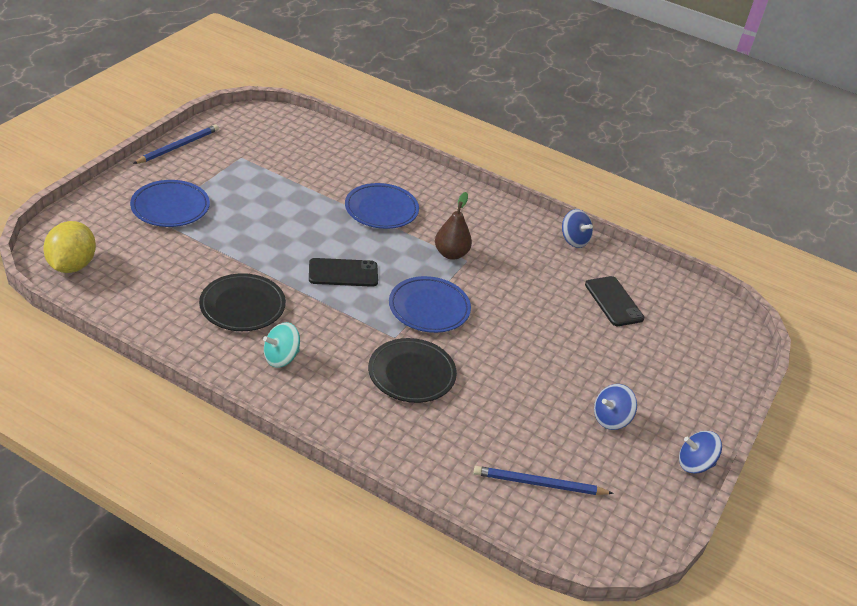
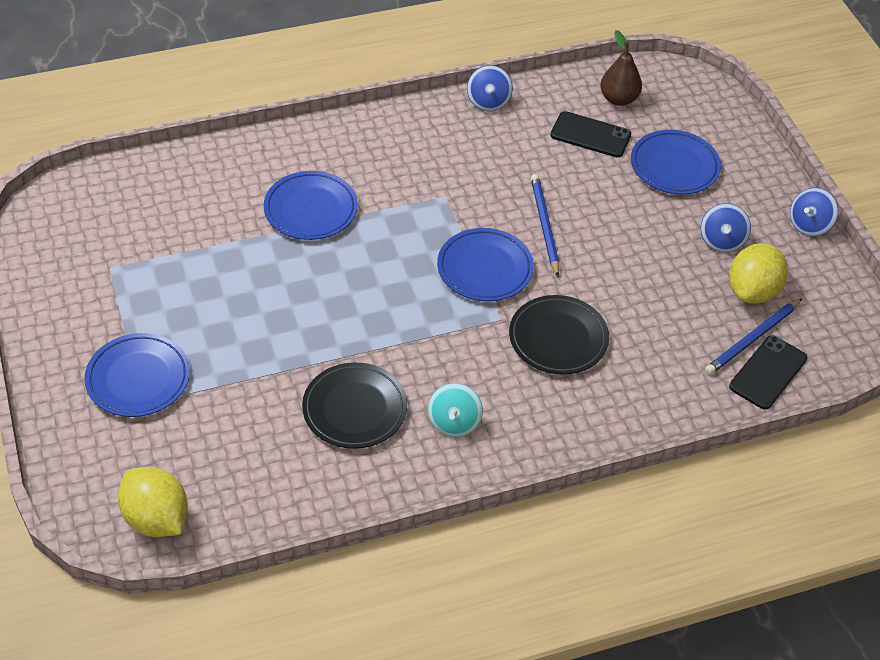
camera: 45 degrees left, 10 degrees up
(178, 146) = (33, 310): blue pencil -> blue pencil (544, 225)
(343, 273) = (377, 300): black phone -> black phone (768, 372)
(451, 254) = (425, 201): brown pear -> brown pear (618, 99)
(574, 240) = (488, 101): blue spinning top -> blue spinning top turned 90 degrees clockwise
(585, 461) = (752, 291): none -> yellow lemon
(645, 358) = (674, 166): none -> blue plate

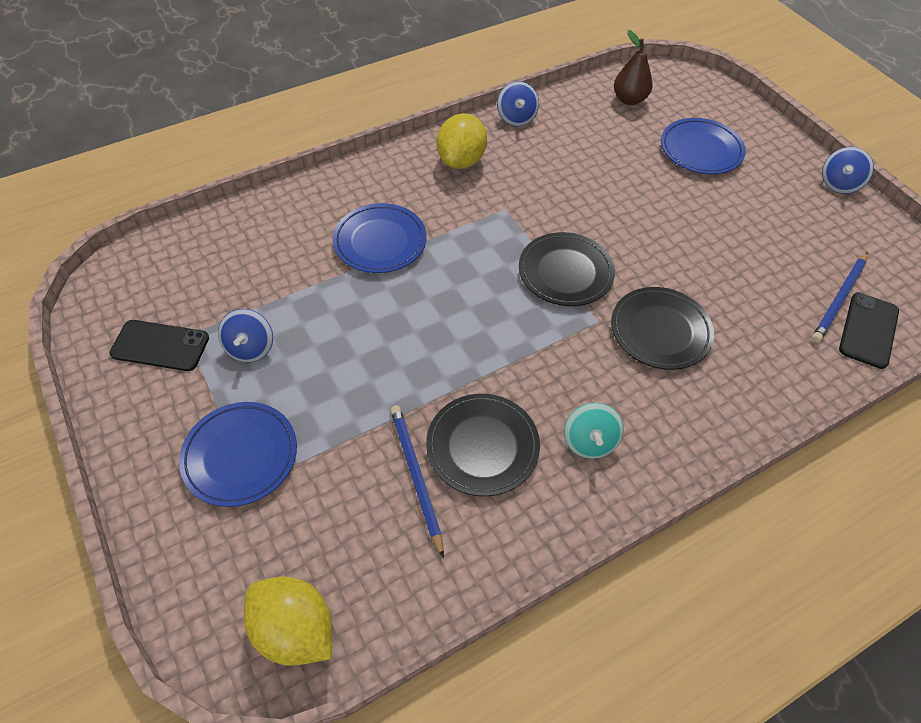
camera: 10 degrees left, 5 degrees up
(485, 269) = (565, 273): blue plate -> black plate
(544, 225) = (606, 222): blue pencil -> blue pencil (416, 476)
(590, 135) = (617, 134): black phone -> black phone (160, 346)
(722, 241) = (770, 210): blue spinning top -> blue spinning top (250, 348)
(752, 291) = (818, 253): yellow lemon -> yellow lemon (461, 160)

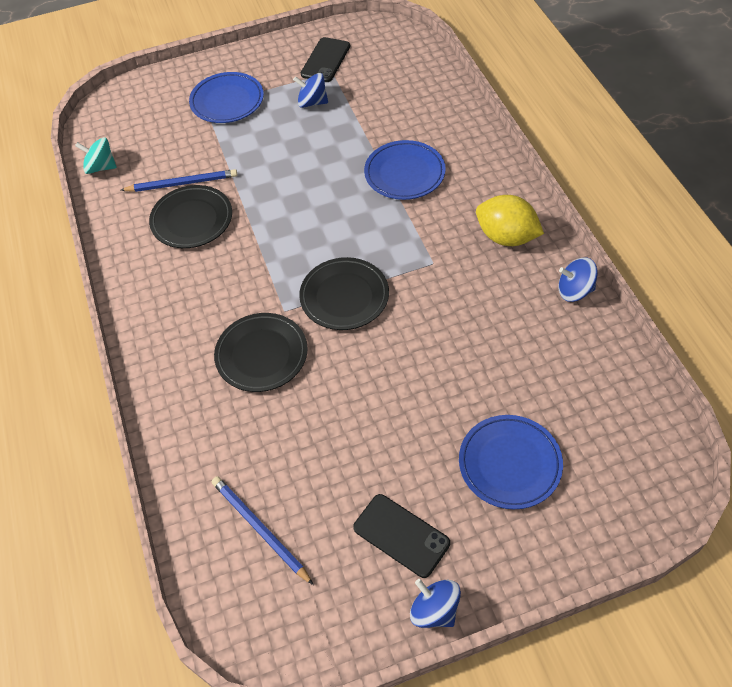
camera: 105 degrees right, 0 degrees up
(295, 629) = (108, 127): yellow lemon -> none
(589, 441) = (174, 283): turquoise spinning top -> turquoise spinning top (101, 167)
(629, 99) = (610, 410): brown pear -> none
(868, 330) = (215, 541): black phone -> black phone (401, 535)

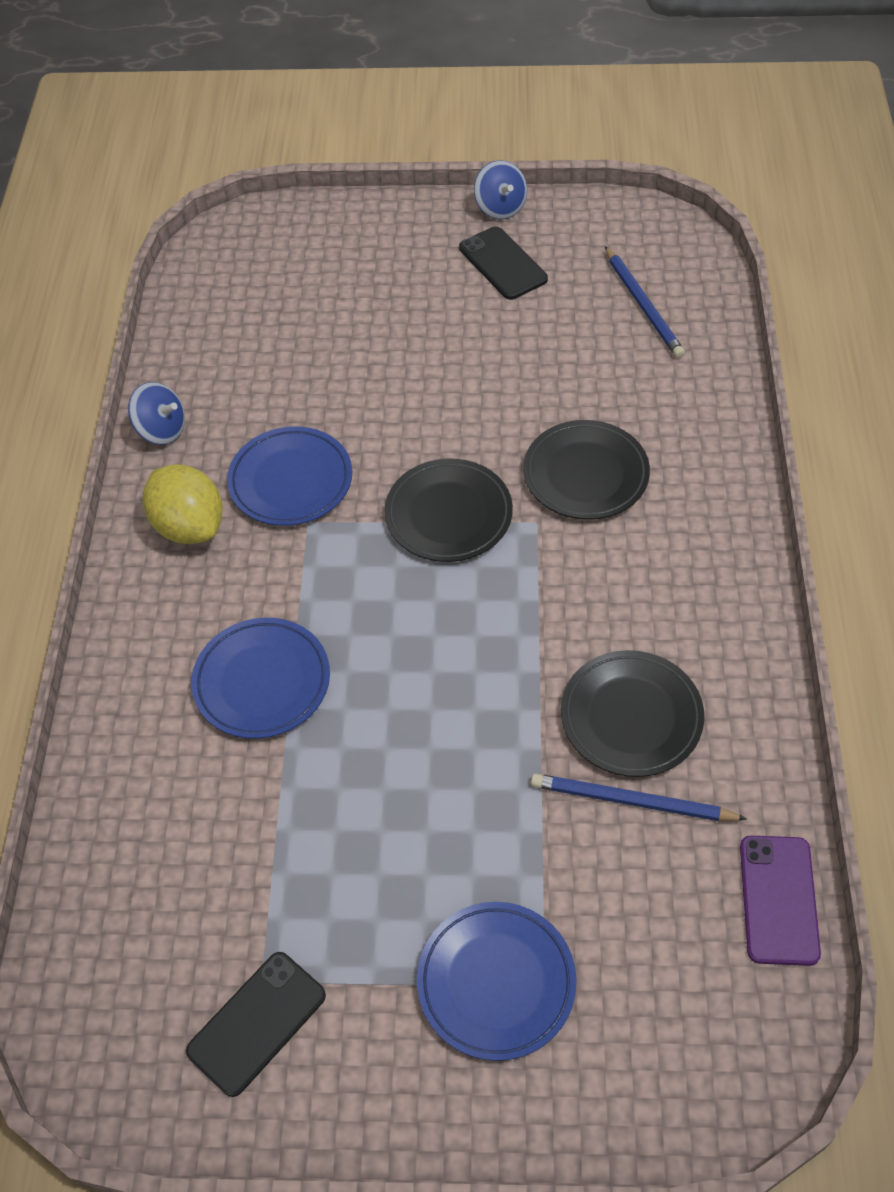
camera: 160 degrees left, 0 degrees up
(101, 167) = (778, 900): turquoise spinning top -> purple phone
(312, 102) = (335, 908): blue spinning top -> none
(509, 464) = (362, 288): blue plate -> blue plate (291, 481)

